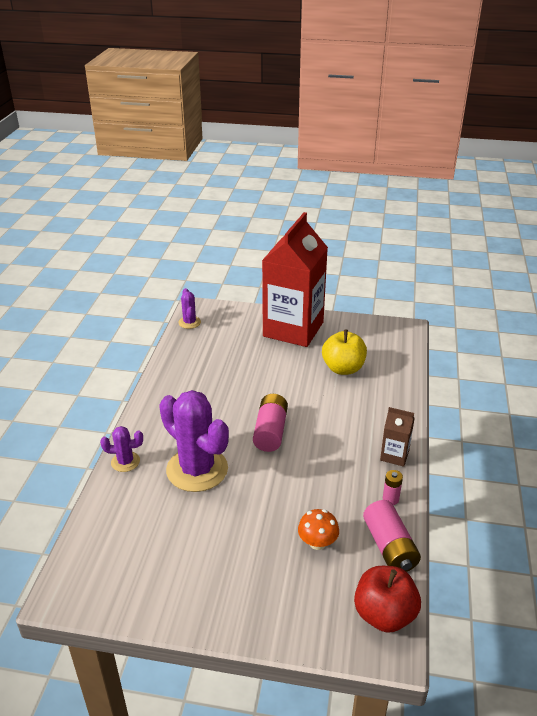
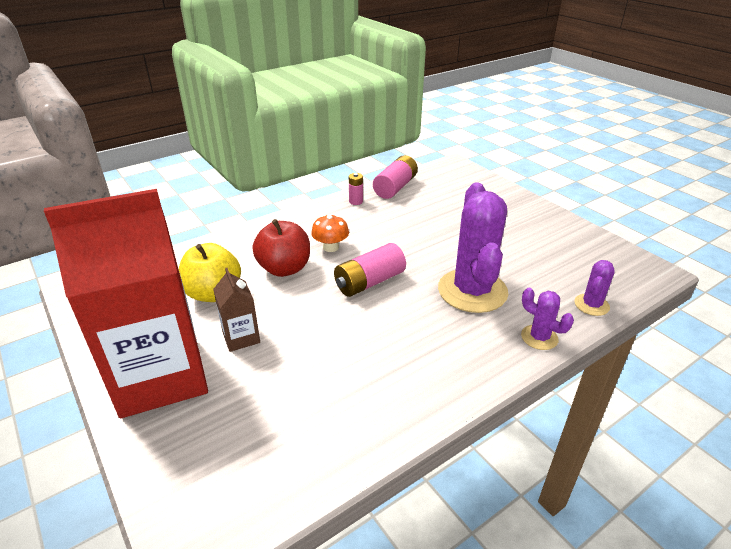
camera: 135 degrees left, 0 degrees up
(189, 322) = (249, 512): purple cactus -> purple cactus (591, 305)
(317, 542) = (435, 208): orange mushroom -> orange mushroom (330, 247)
(384, 614) = (441, 172): red apple -> red apple (284, 268)
(394, 455) = (309, 217): brown carton -> brown carton (241, 337)

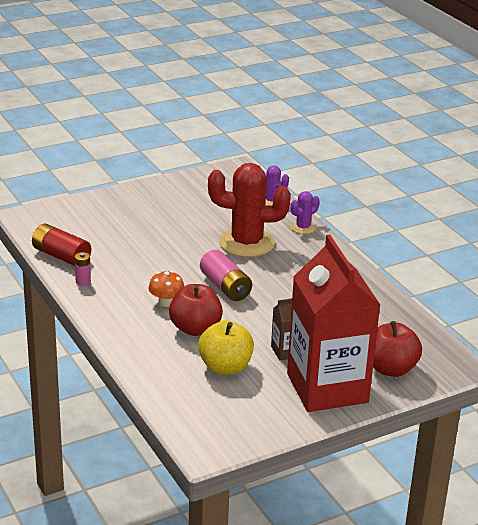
camera: 85 degrees left, 5 degrees down
(193, 444) = (391, 369): none -> red apple
(395, 187) = (61, 256): pink battery -> red battery
(472, 291) = (246, 243): purple cactus -> red cactus

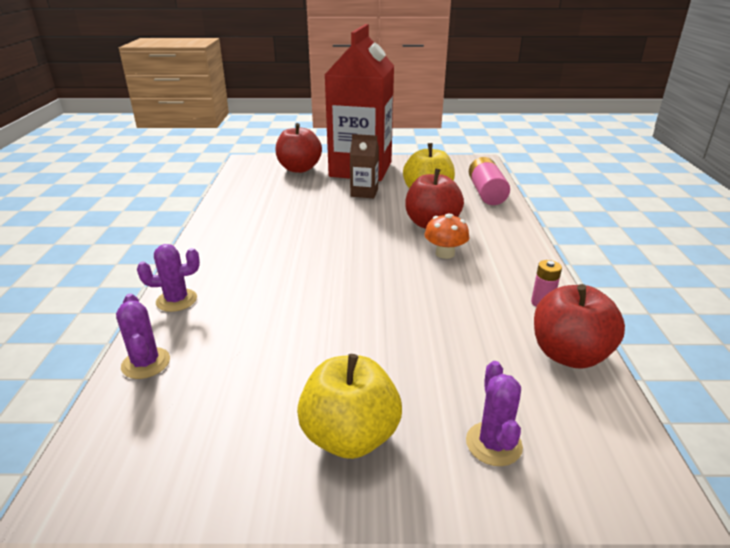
camera: 150 degrees left, 0 degrees up
(61, 256) = (569, 354): red battery -> red apple
(89, 214) = (493, 444): none -> purple cactus
(151, 202) = (350, 436): none -> yellow apple
(225, 287) = (364, 253): pink battery -> pink battery (486, 193)
(246, 243) = (278, 299): red cactus -> none

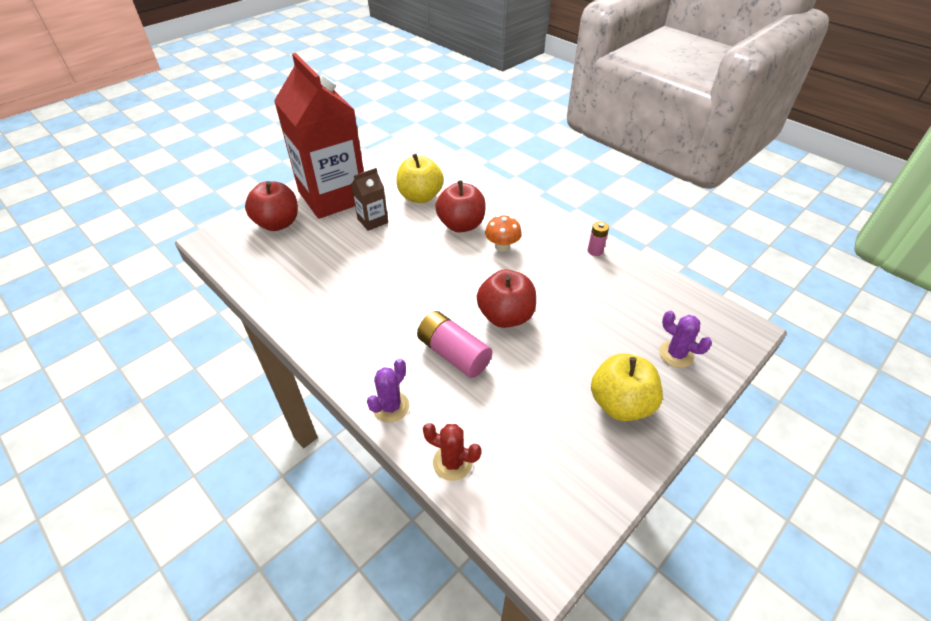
camera: 45 degrees left, 15 degrees up
(146, 363) = (452, 462): purple cactus -> red cactus
(486, 193) = (457, 174): pink battery -> pink battery (453, 354)
(569, 354) = (644, 278): red apple -> red apple (505, 316)

